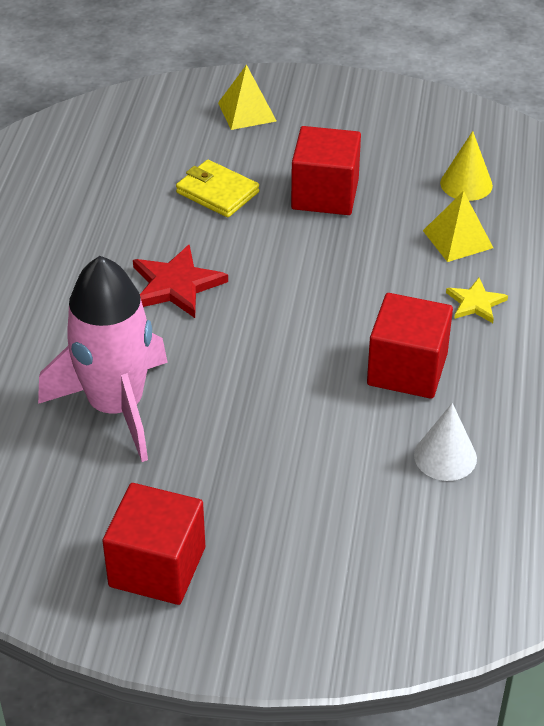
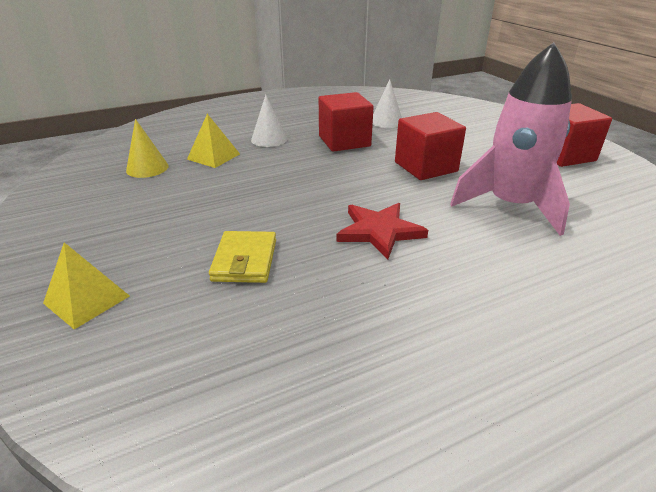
camera: 125 degrees left, 10 degrees down
(325, 194) = (203, 211): red cube -> red cube (425, 167)
(475, 303) = (269, 139): yellow star -> white cone

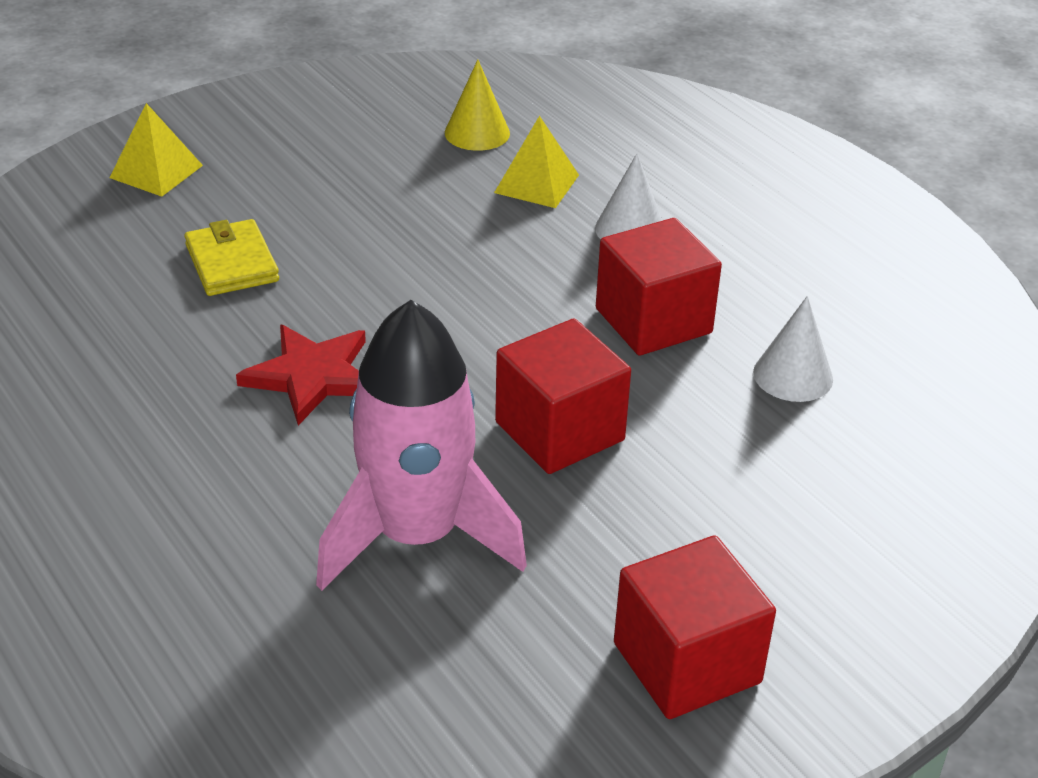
camera: 80 degrees right, 5 degrees up
(245, 260) = (231, 263): yellow wallet -> yellow wallet turned 75 degrees clockwise

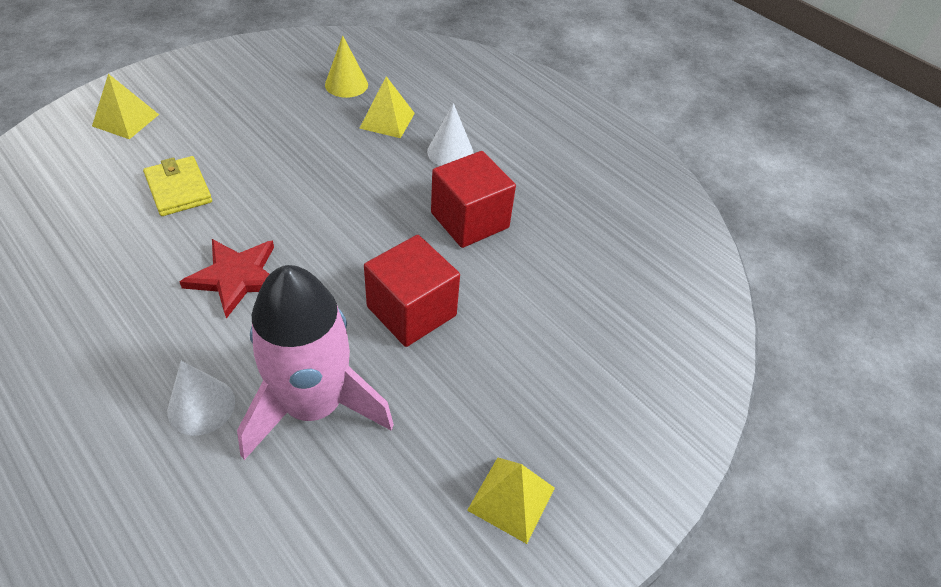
camera: 10 degrees left, 10 degrees up
(687, 663) = (511, 499): red cube -> yellow pyramid
(793, 375) = (564, 257): white cone -> white cone (201, 406)

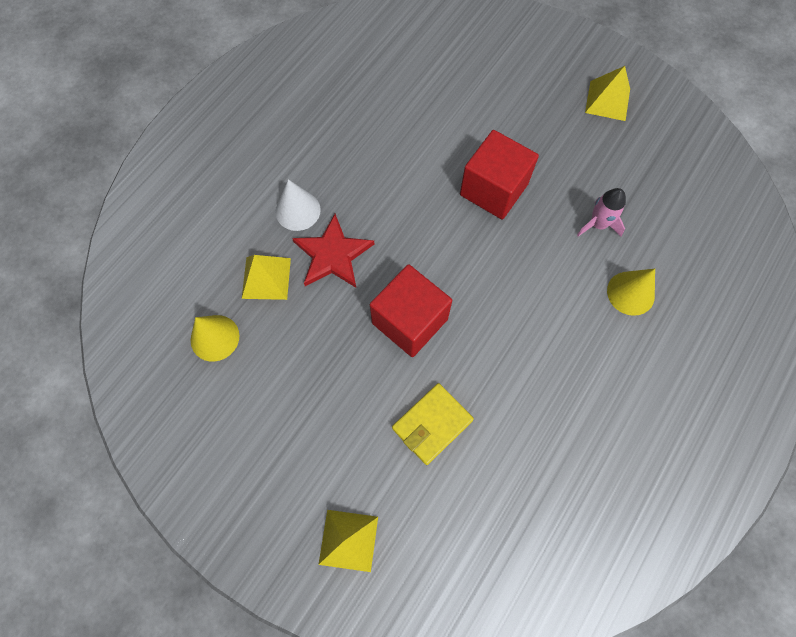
camera: 100 degrees left, 20 degrees up
(201, 406) = (630, 293): white cone -> yellow cone
(236, 277) = (512, 324): red star -> red star (332, 255)
(313, 406) = (598, 224): pink rocket -> pink rocket, size x0.43
(469, 220) = (382, 174): red cube -> red cube (409, 321)

